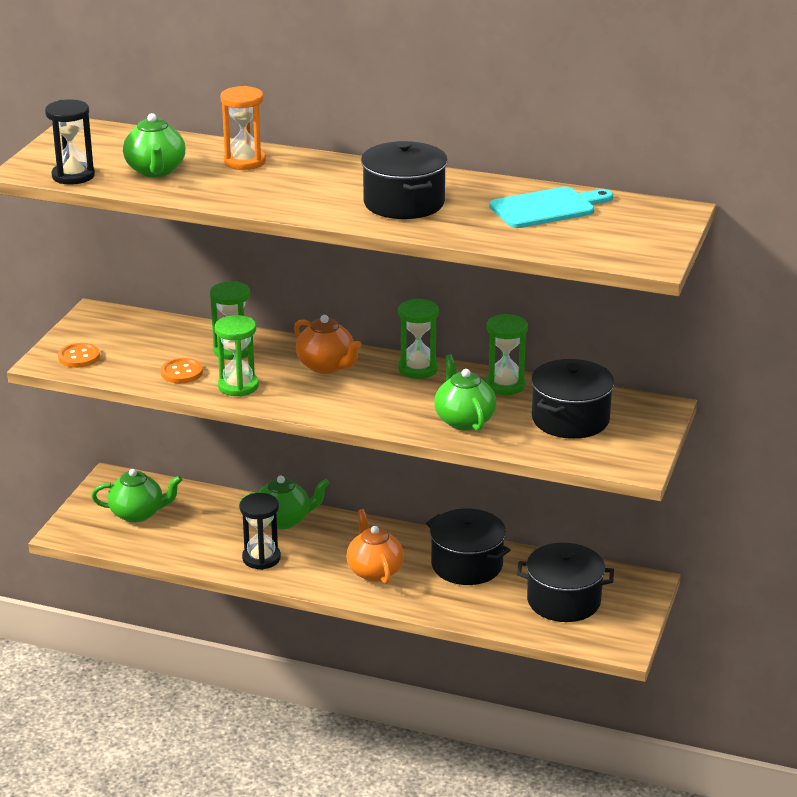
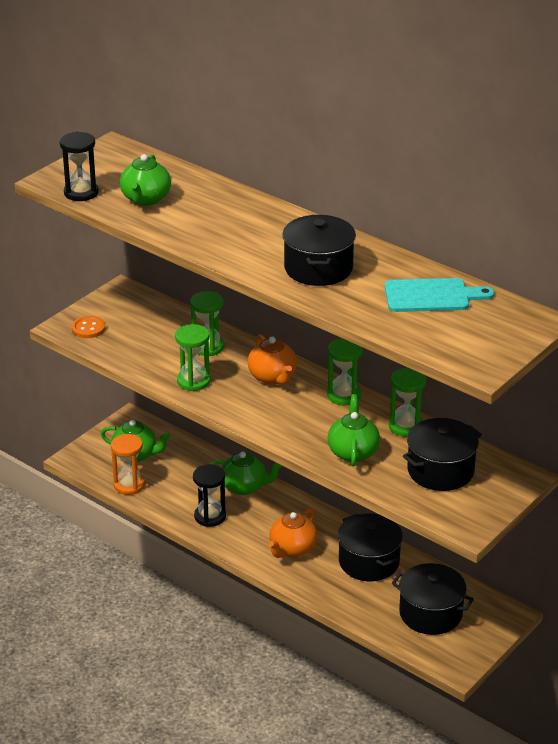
camera: 20 degrees right, 5 degrees up
(181, 372) = (157, 359): orange button -> none
(244, 161) = (219, 203): orange hourglass -> orange hourglass (129, 485)
(374, 571) = (292, 549): orange teapot -> orange teapot turned 150 degrees counterclockwise

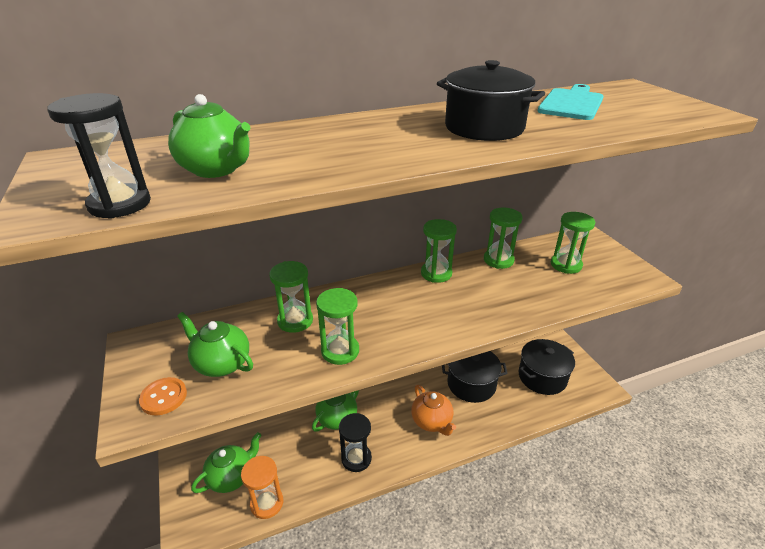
camera: 60 degrees left, 0 degrees up
(272, 377) = (378, 300): orange teapot -> none
(353, 452) = (519, 296): green teapot -> green teapot (221, 363)
(440, 470) = (566, 265): black pot -> green hourglass

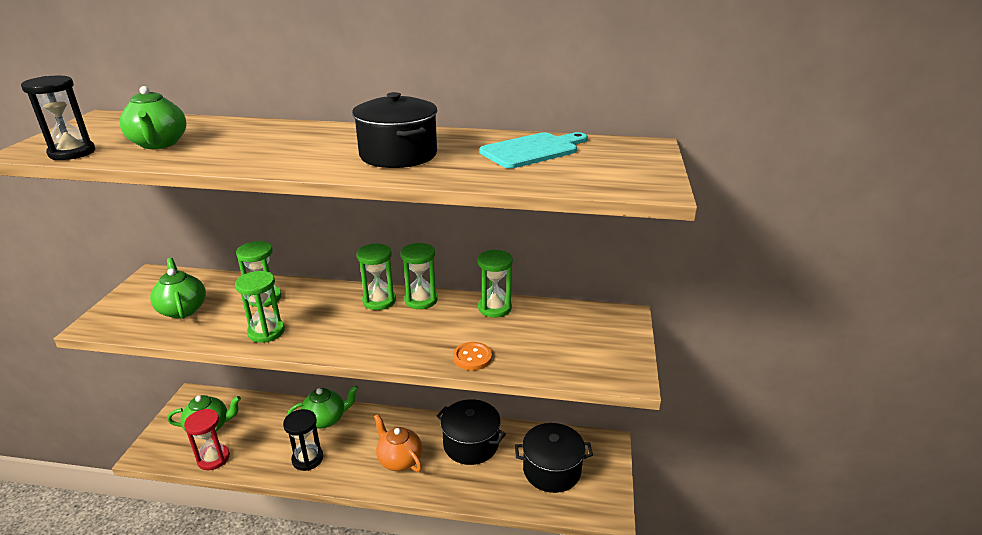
camera: 30 degrees right, 5 degrees down
(163, 397) = (126, 317): orange button -> orange button (472, 357)
(267, 503) = (213, 458): orange hourglass -> red hourglass
(432, 422) = (399, 460): orange teapot -> orange teapot turned 135 degrees clockwise
(566, 265) = (557, 335): green hourglass -> green hourglass (379, 301)

